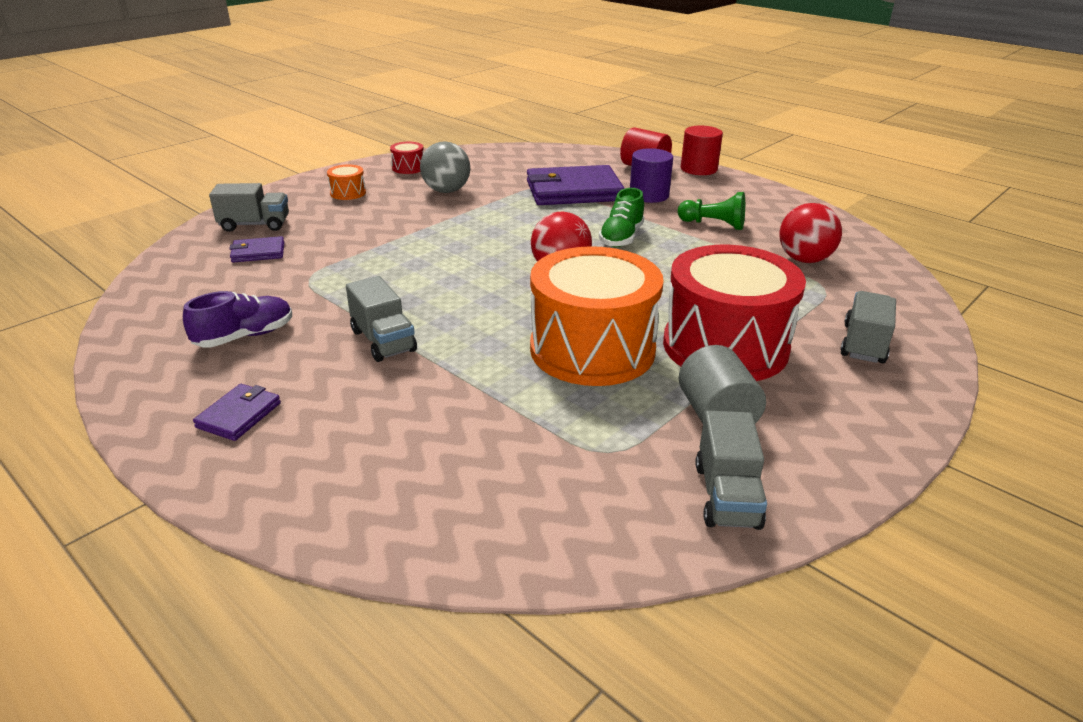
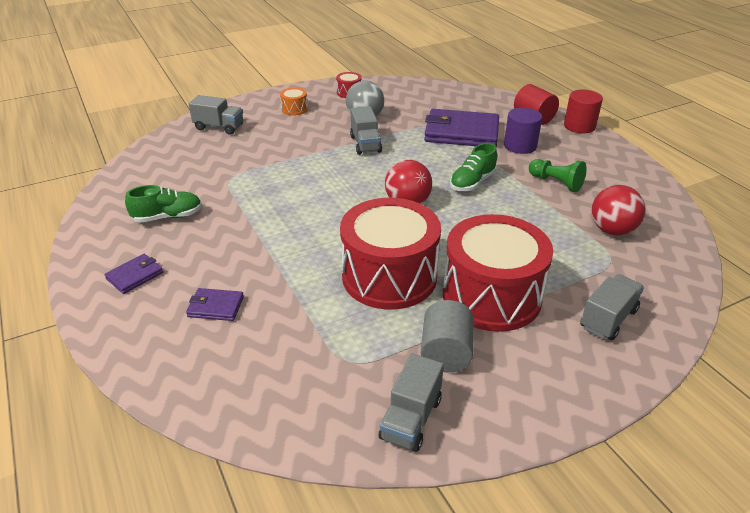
camera: 20 degrees right, 5 degrees up
(245, 336) = (168, 217): purple shoe -> green shoe
(258, 252) = (209, 151): purple wallet -> purple wallet (215, 307)
(383, 341) = (251, 239): grey truck -> grey truck (365, 144)
(592, 349) = (389, 276): orange drum -> red drum

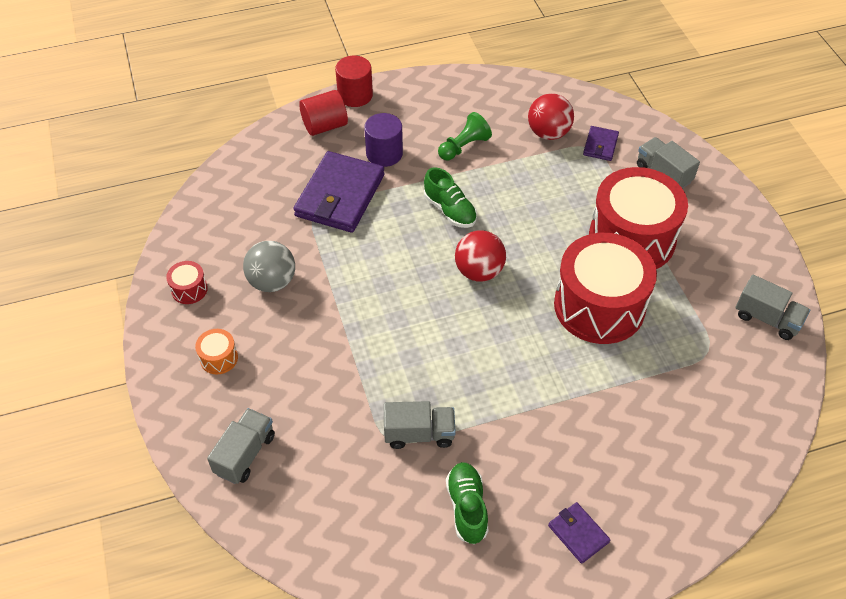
camera: 80 degrees left, 15 degrees up
(215, 307) = (634, 453): purple wallet -> purple wallet (600, 145)
(365, 144) = (342, 290): grey truck -> grey truck (419, 434)
(445, 353) = (699, 284): grey cylinder -> none

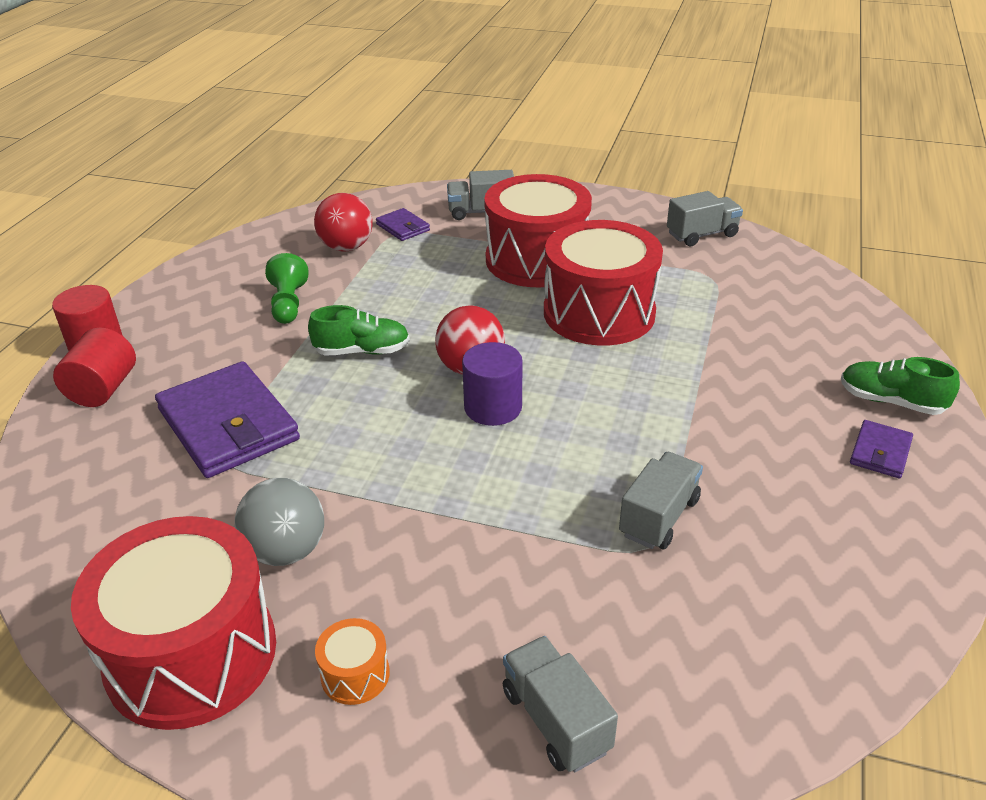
camera: 55 degrees left, 15 degrees down
(189, 289) = (191, 654): red drum -> red drum, size x2.50
(384, 153) = (216, 362): purple cylinder -> purple cylinder (493, 407)
(467, 507) = (795, 523): green shoe -> green shoe (891, 401)
(578, 534) = (880, 452): purple wallet -> purple wallet turned 60 degrees counterclockwise

